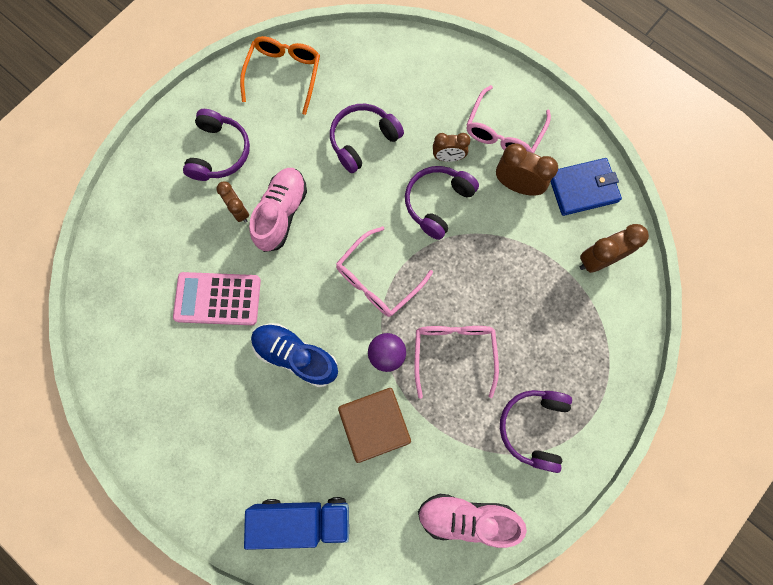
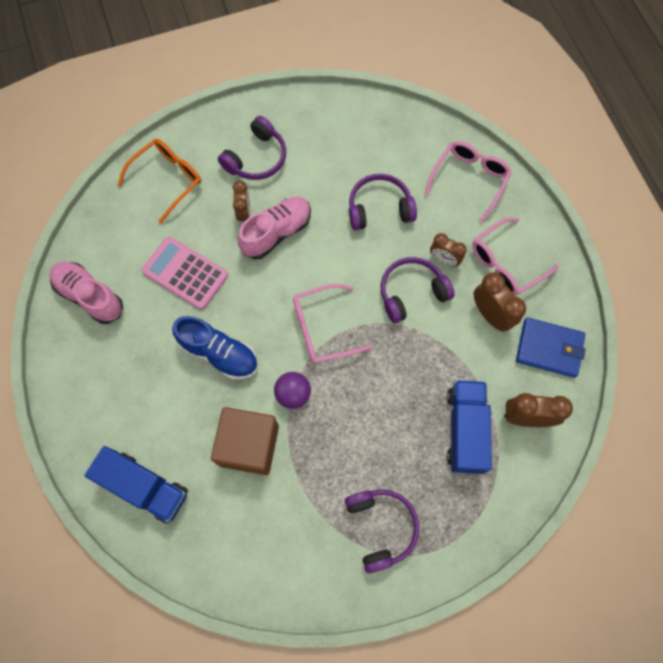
camera: 30 degrees right, 5 degrees down
(284, 74) = (346, 122): orange glasses -> orange glasses (167, 180)
(296, 356) = (219, 353): blue shoe -> blue shoe turned 150 degrees clockwise
(453, 353) = (350, 424): pink glasses -> pink glasses (469, 180)
(467, 517) = (278, 568): pink shoe -> pink shoe (90, 296)
(533, 427) = (381, 527): purple headphones -> purple headphones turned 120 degrees clockwise
(554, 300) = (465, 430): none -> blue truck

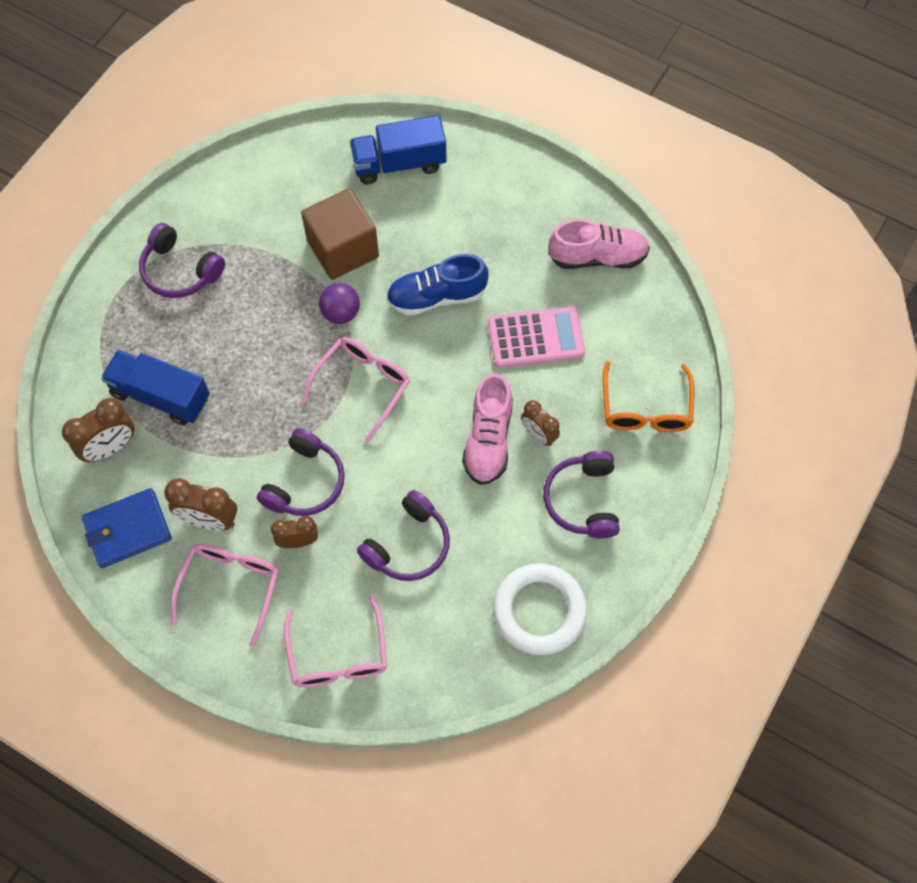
camera: 140 degrees right, 5 degrees down
(337, 122) = (539, 611): none -> white ring
(465, 430) = (160, 396): blue truck -> blue truck turned 150 degrees clockwise

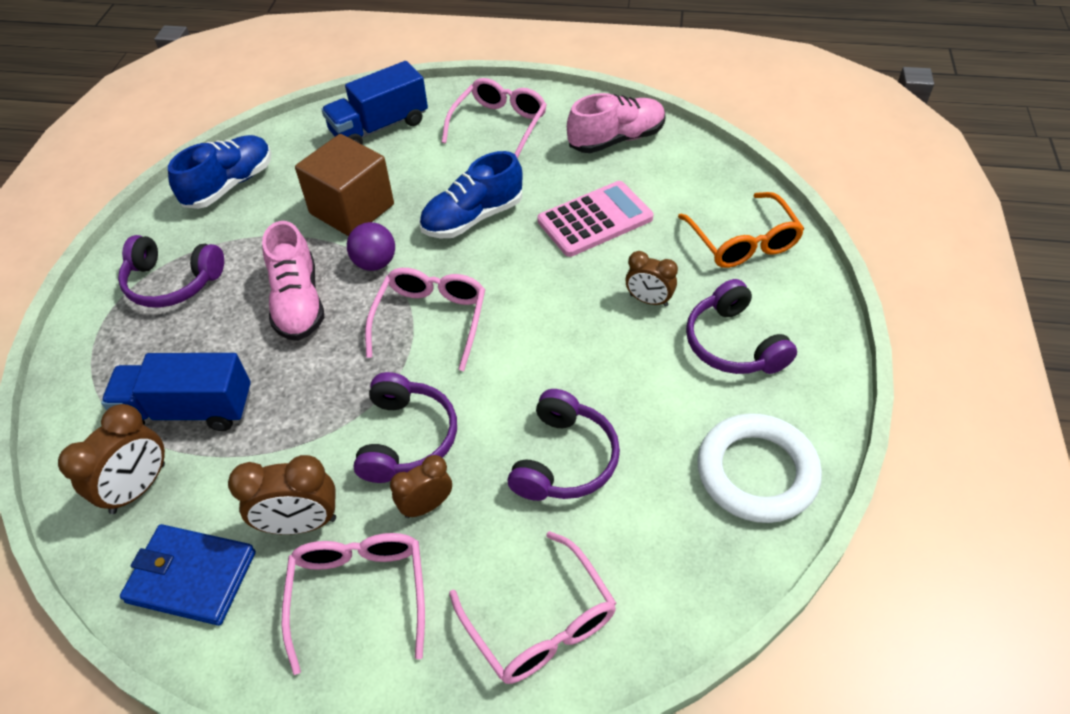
camera: 20 degrees left, 15 degrees down
(127, 530) = (191, 577): blue wallet -> blue wallet turned 60 degrees clockwise
(253, 183) = (229, 185): none -> blue shoe
(488, 439) = (597, 323): pink shoe -> pink shoe (298, 302)
(503, 201) = (499, 125): none -> pink glasses

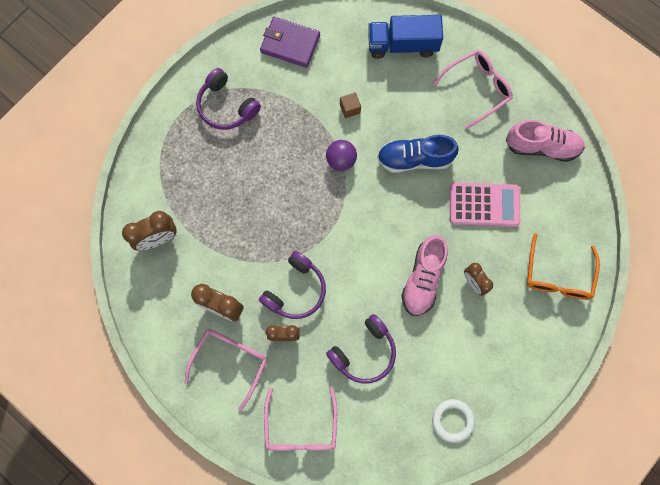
camera: 30 degrees right, 25 degrees up
(188, 410) = (199, 204): blue truck -> none
(191, 577) = (162, 304): blue wallet -> none
(229, 185) = (290, 44): blue shoe -> purple wallet
(298, 302) = (286, 164): pink shoe -> pink shoe (423, 279)
(352, 209) = (350, 108): brown cube -> brown cube, size x0.40
(431, 320) = (349, 221): pink glasses -> none
(733, 344) = (498, 340): purple headphones -> none
(756, 472) = (452, 420): white ring -> white ring, size x0.61

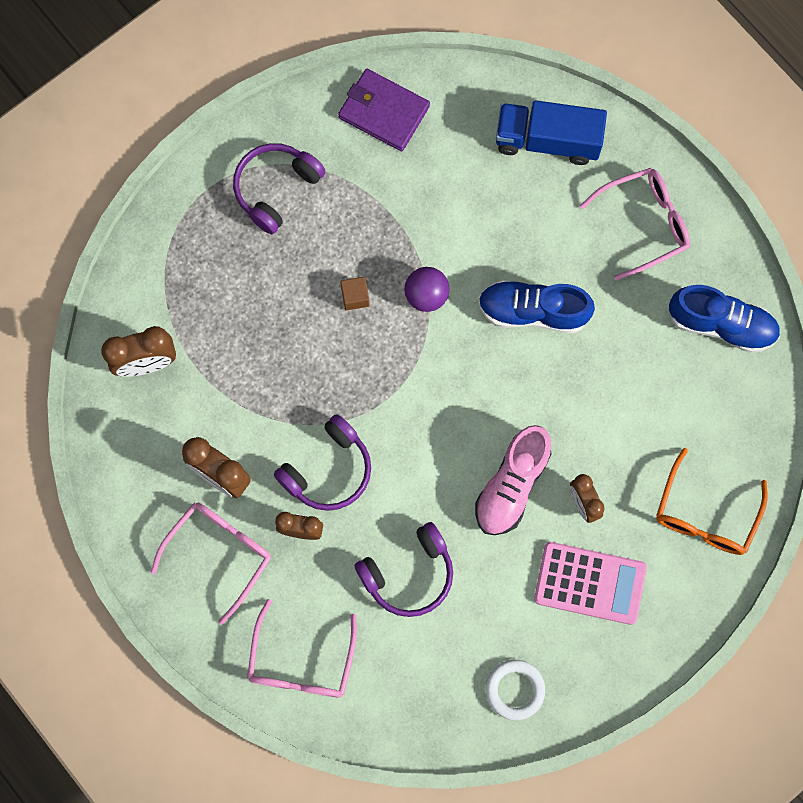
camera: 10 degrees right, 0 degrees up
(226, 106) = (276, 189): purple headphones -> purple headphones turned 75 degrees clockwise
(350, 108) = (453, 222): brown cube -> brown cube (355, 297)
(484, 205) = (620, 395): pink calculator -> pink calculator (590, 583)
(542, 146) = (721, 325): pink shoe -> blue shoe

